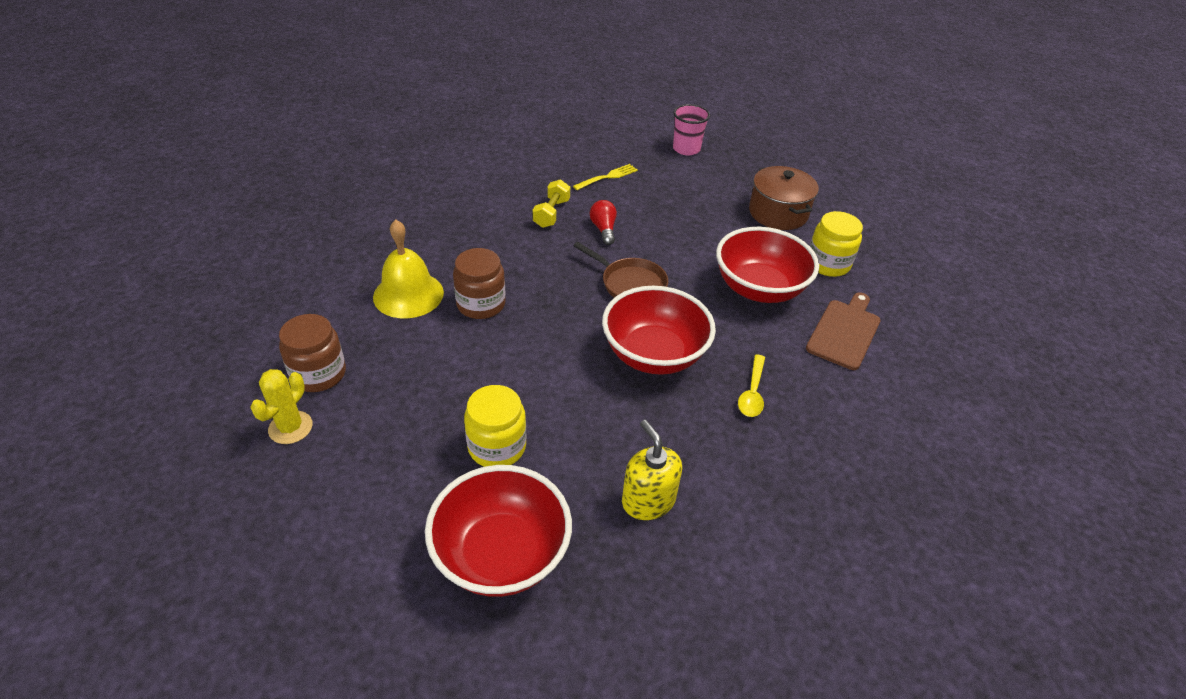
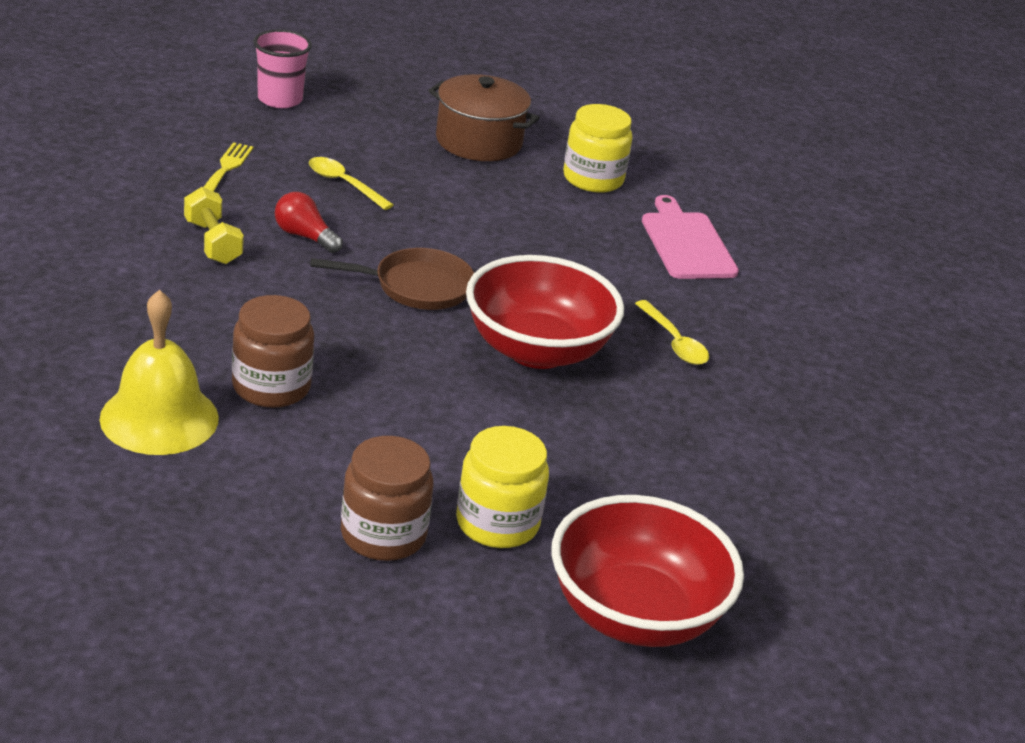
camera: 45 degrees left, 10 degrees down
(290, 427) = (229, 636): yellow cactus -> none
(318, 374) = (175, 562): brown jar -> brown jar (383, 535)
(648, 501) = (703, 490): yellow soap dispenser -> none
(663, 208) = (344, 184): none -> yellow spoon
(759, 289) = (557, 234): red bowl -> none
(844, 332) = (686, 243): brown cutting board -> pink cutting board

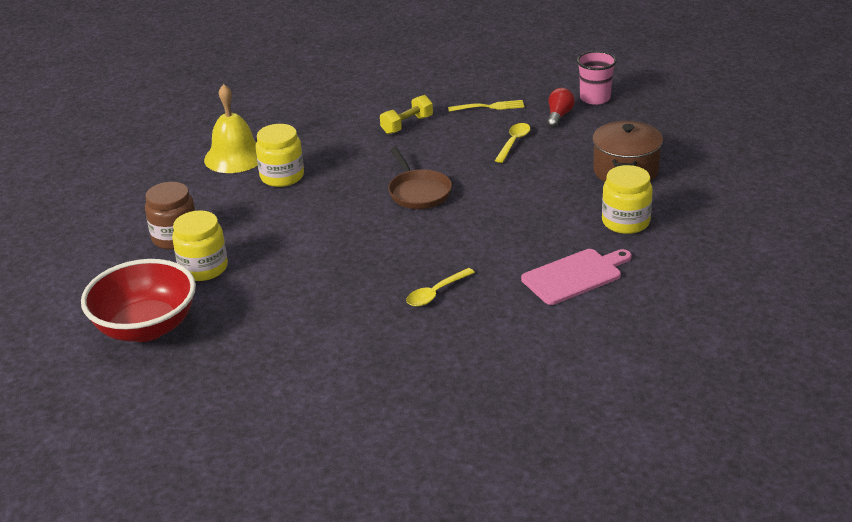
camera: 80 degrees right, 0 degrees up
(271, 387) = (282, 176): brown jar -> yellow jar
(305, 236) = (440, 147): red light bulb -> red light bulb (559, 116)
(537, 350) = (383, 245): red bowl -> none

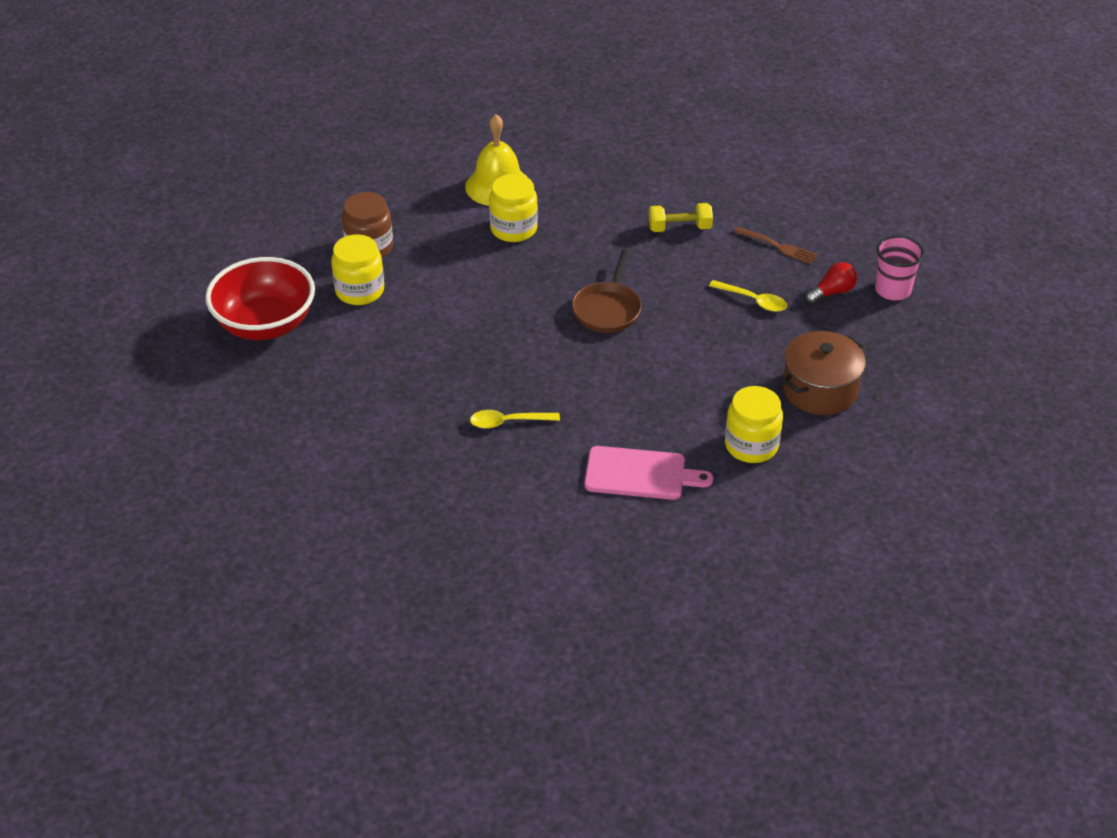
camera: 35 degrees right, 10 degrees up
(489, 107) = (778, 246): yellow fork -> brown fork
(513, 142) = (753, 300): yellow spoon -> yellow spoon turned 60 degrees clockwise

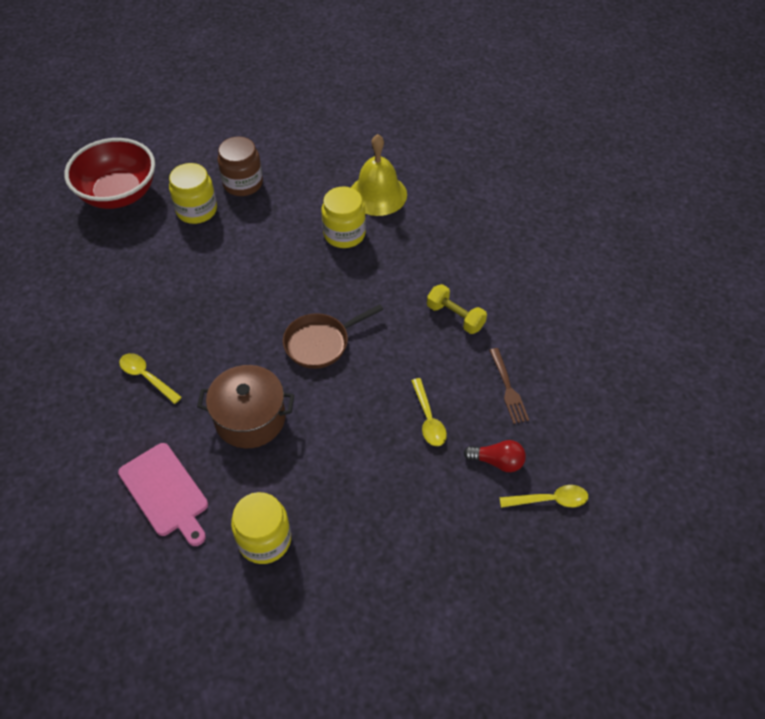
camera: 45 degrees right, 10 degrees up
(820, 390) = (375, 538): brown pot -> brown pot (250, 418)
(892, 290) = (549, 500): pink cup -> yellow spoon

